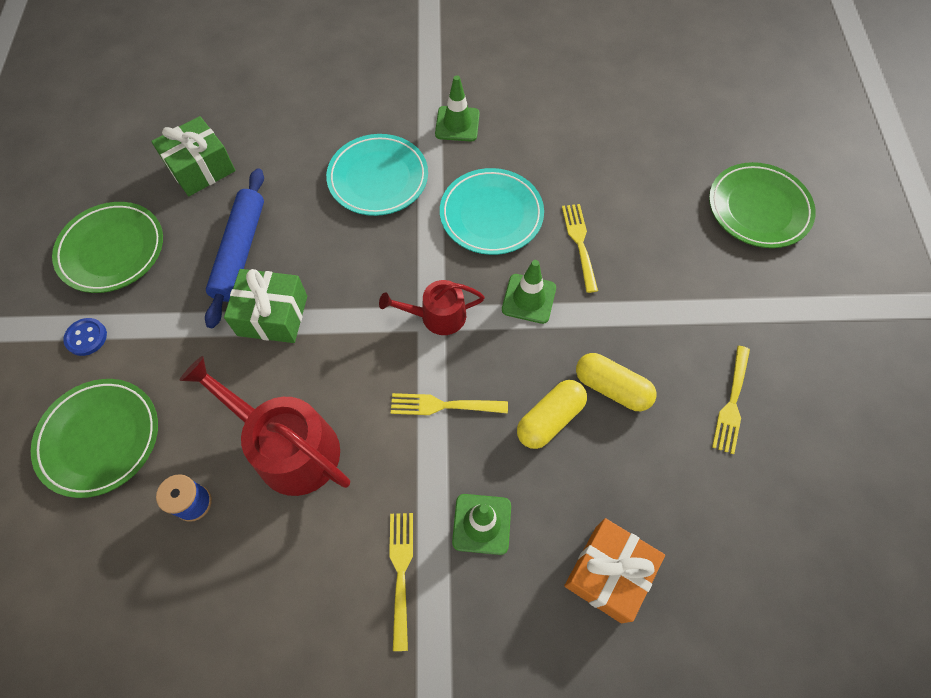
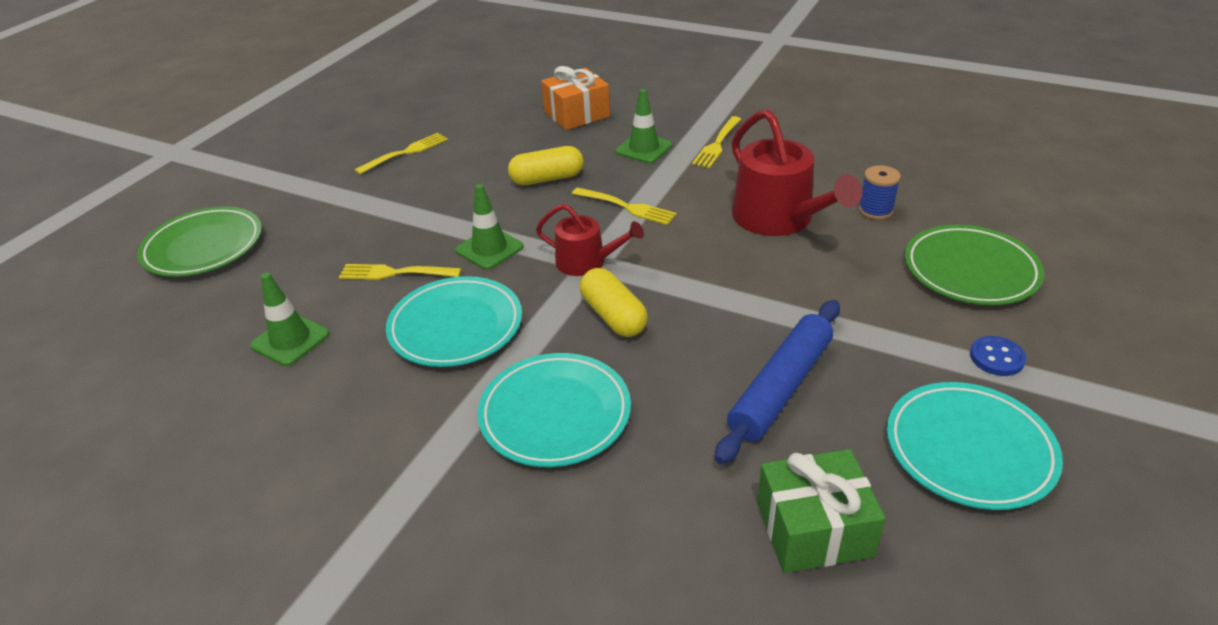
camera: 150 degrees left, 25 degrees down
(112, 250) = (969, 449): green plate -> turquoise plate
(272, 315) = (760, 312): green gift -> none
(457, 124) = (393, 449): green traffic cone -> green traffic cone (290, 340)
(580, 244) = (396, 273): yellow fork -> yellow fork turned 75 degrees clockwise
(612, 388) = (481, 181): yellow capsule -> yellow capsule (613, 316)

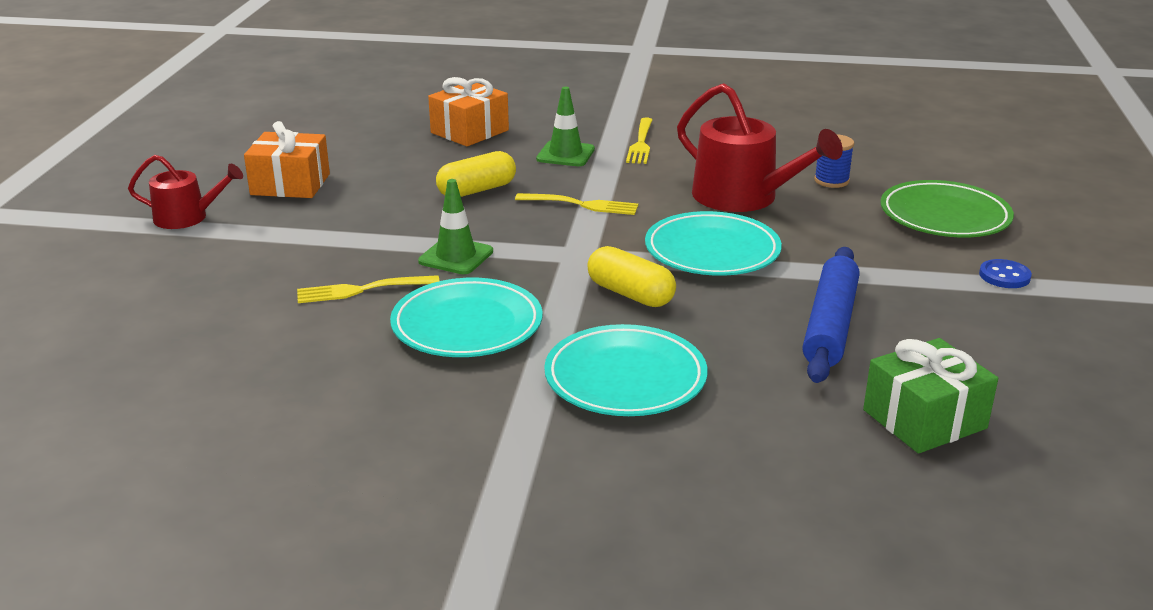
camera: 20 degrees left, 10 degrees down
(204, 247) = (99, 296): green plate -> none
(290, 340) = (281, 363): green traffic cone -> none
(405, 153) = (290, 184): yellow fork -> orange gift
(587, 262) = (571, 254): red watering can -> red watering can (187, 217)
(969, 449) = (1020, 343): turquoise plate -> turquoise plate (712, 251)

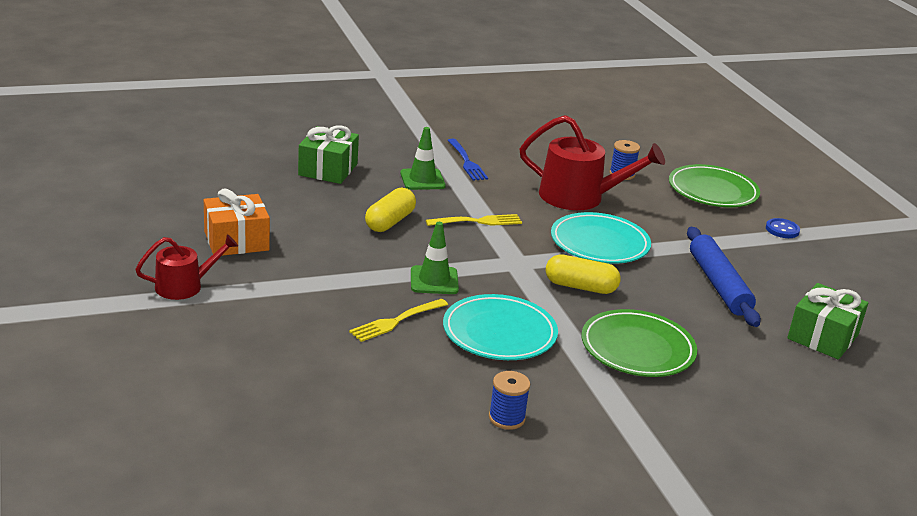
camera: 30 degrees left, 0 degrees up
(363, 420) = (506, 418): none -> blue spool
(469, 131) = (328, 169): orange gift -> green gift
(625, 378) = (637, 349): turquoise plate -> green plate
(641, 143) = (466, 161): yellow fork -> blue fork

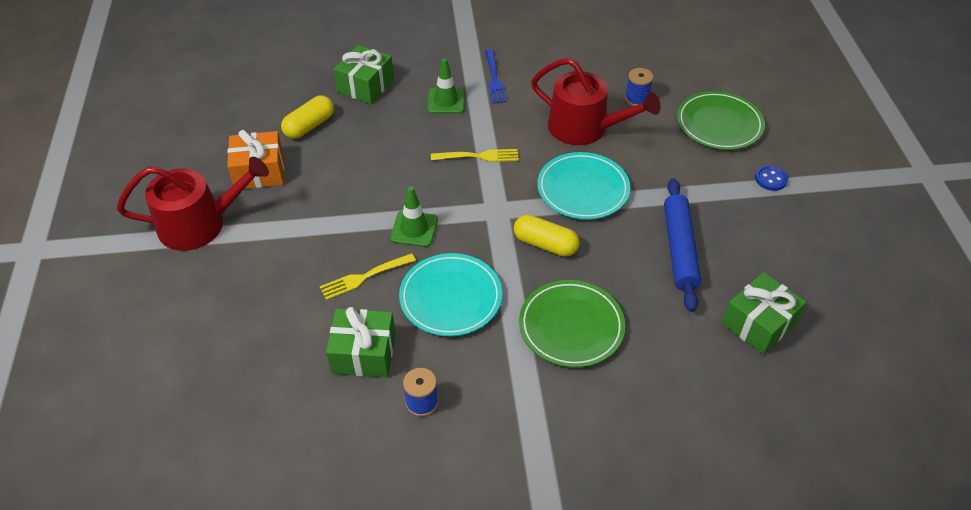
camera: 15 degrees right, 20 degrees up
(184, 286) = (200, 224): red watering can -> red watering can, size x1.70
(390, 222) = (399, 153): yellow capsule -> yellow capsule (309, 126)
(424, 383) = (364, 353): none -> green gift

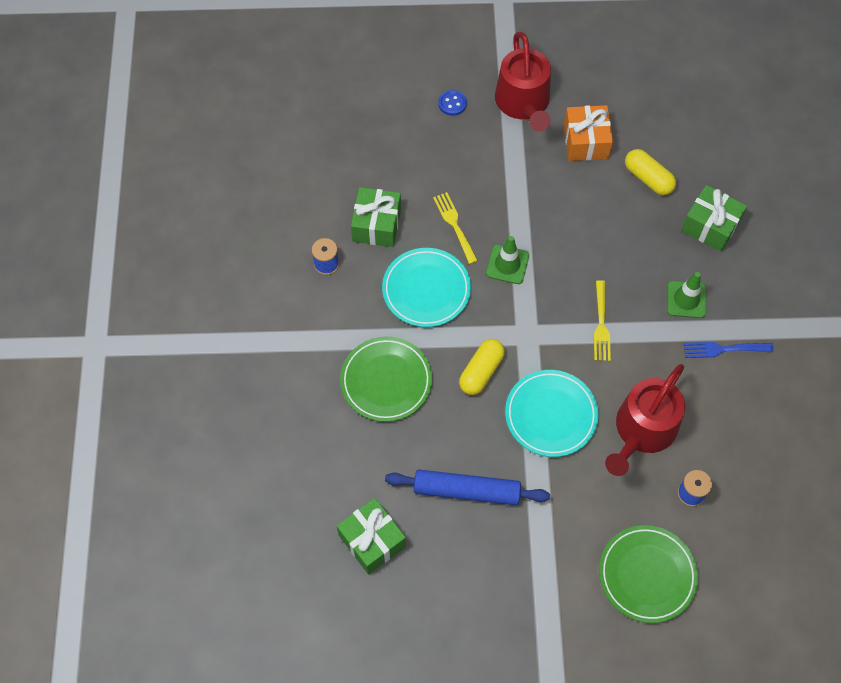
camera: 95 degrees right, 15 degrees up
(770, 179) = (558, 608): blue button -> blue button (452, 103)

